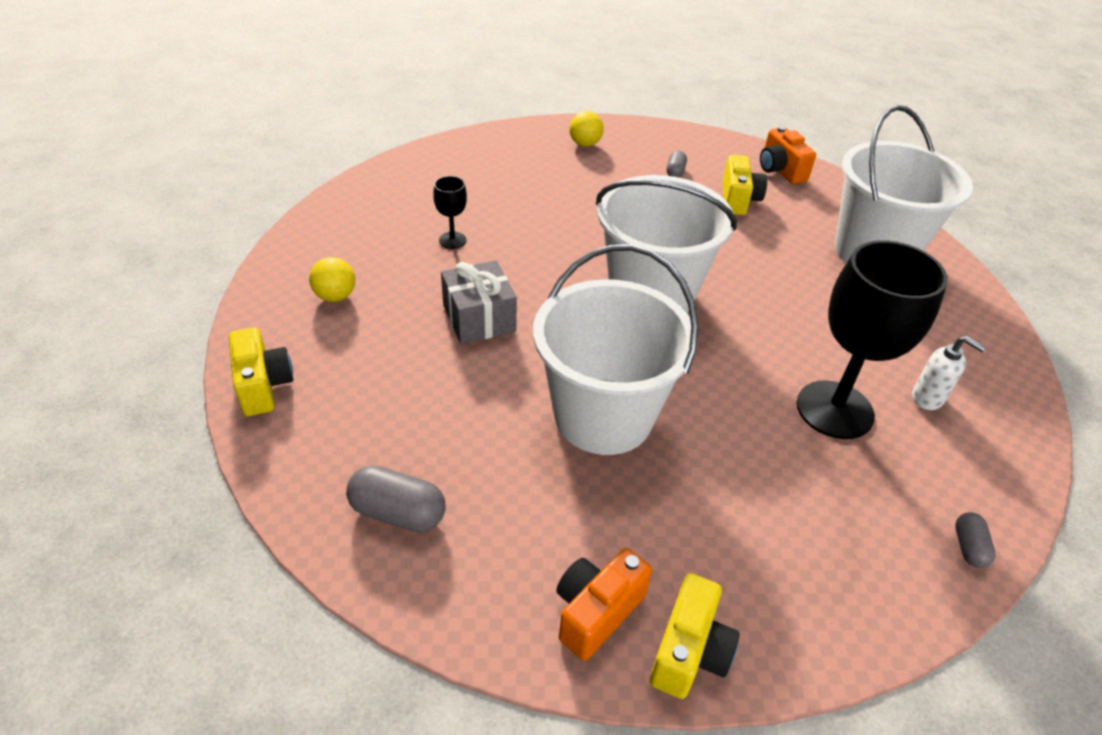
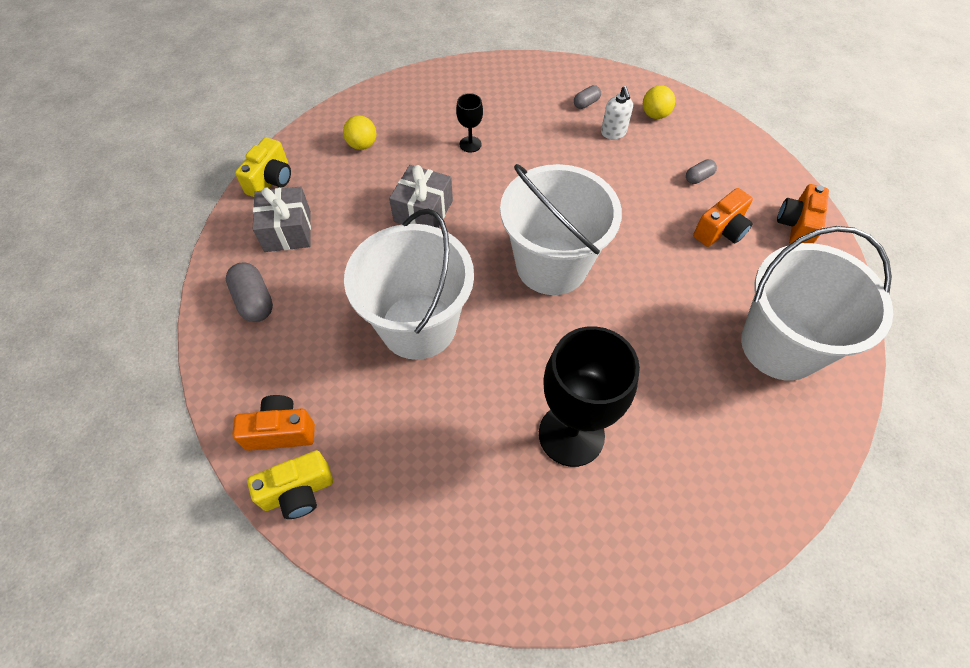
camera: 45 degrees right, 15 degrees up
(349, 421) = (287, 231): none -> grey gift
(738, 200) = (720, 231): yellow camera -> orange camera
(928, 398) = (654, 481): white soap dispenser -> white soap dispenser (613, 133)
(968, 547) = (534, 590): grey capsule -> grey capsule (586, 103)

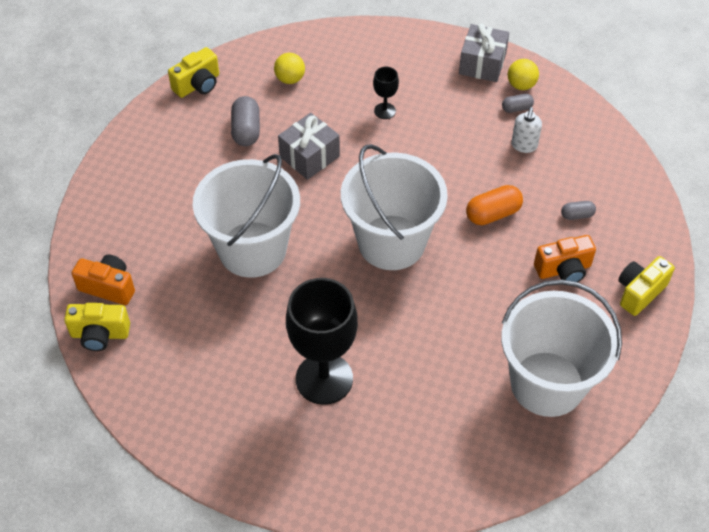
camera: 25 degrees right, 5 degrees down
(254, 301) = (136, 181): grey capsule -> grey capsule (246, 130)
(287, 231) = (190, 133): grey gift -> grey gift (482, 64)
(626, 203) = (493, 214): none -> orange capsule
(655, 115) = (576, 142): yellow ball -> yellow ball (521, 85)
(796, 226) = (639, 292): orange camera -> yellow camera

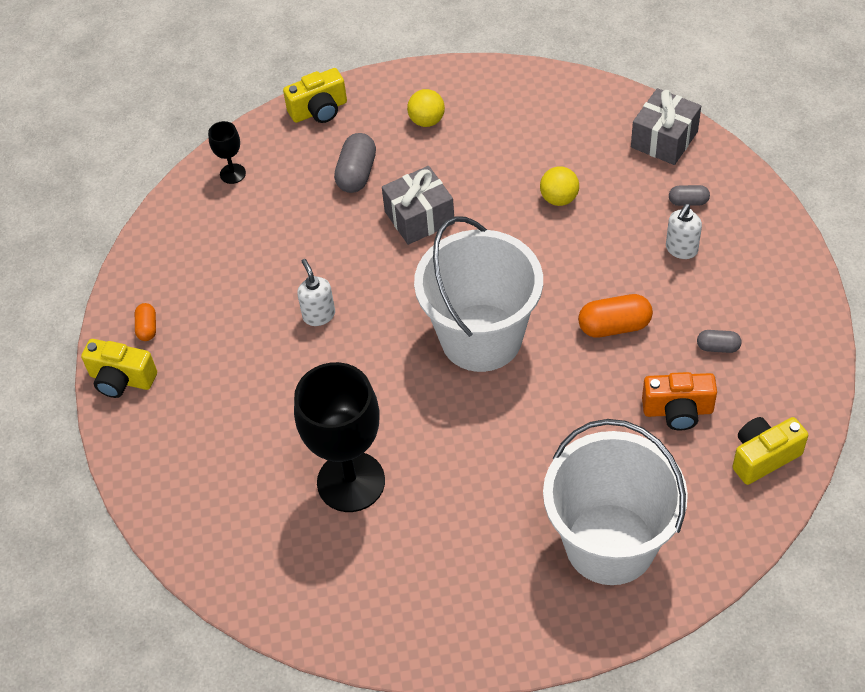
camera: 20 degrees right, 0 degrees up
(108, 287) = (147, 328): orange camera -> orange capsule
(252, 249) = (319, 315): white bucket -> white soap dispenser
(385, 111) = (526, 178): black goblet -> black goblet (232, 173)
(521, 85) = (703, 174): yellow ball -> yellow ball (559, 199)

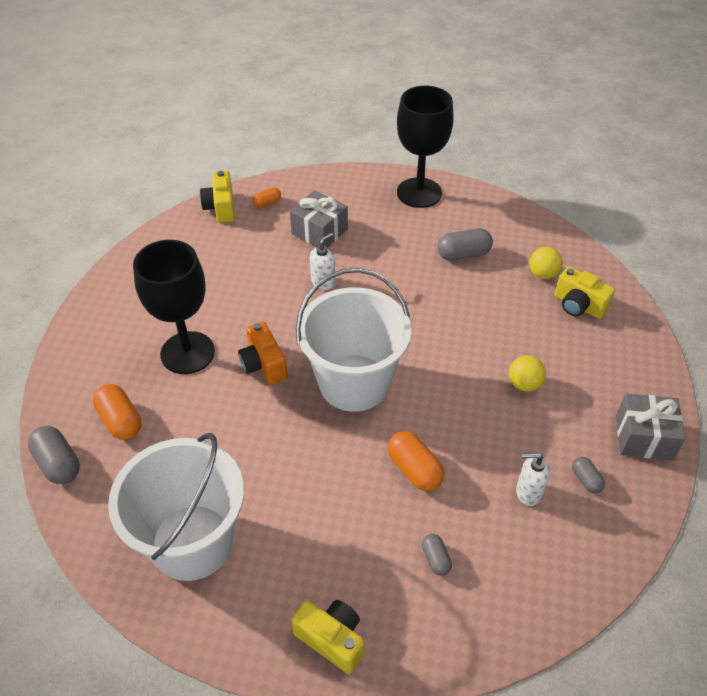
camera: 60 degrees right, 5 degrees down
(232, 173) = (419, 193): black goblet -> black goblet, size x2.25
(319, 110) = (507, 213): yellow camera -> yellow camera (578, 305)
(416, 575) = (120, 421): none -> orange capsule
(419, 217) = (446, 304): grey gift -> grey gift (319, 231)
(445, 653) = (58, 463): none -> grey capsule
(678, 411) = (350, 549): orange camera -> orange camera (263, 365)

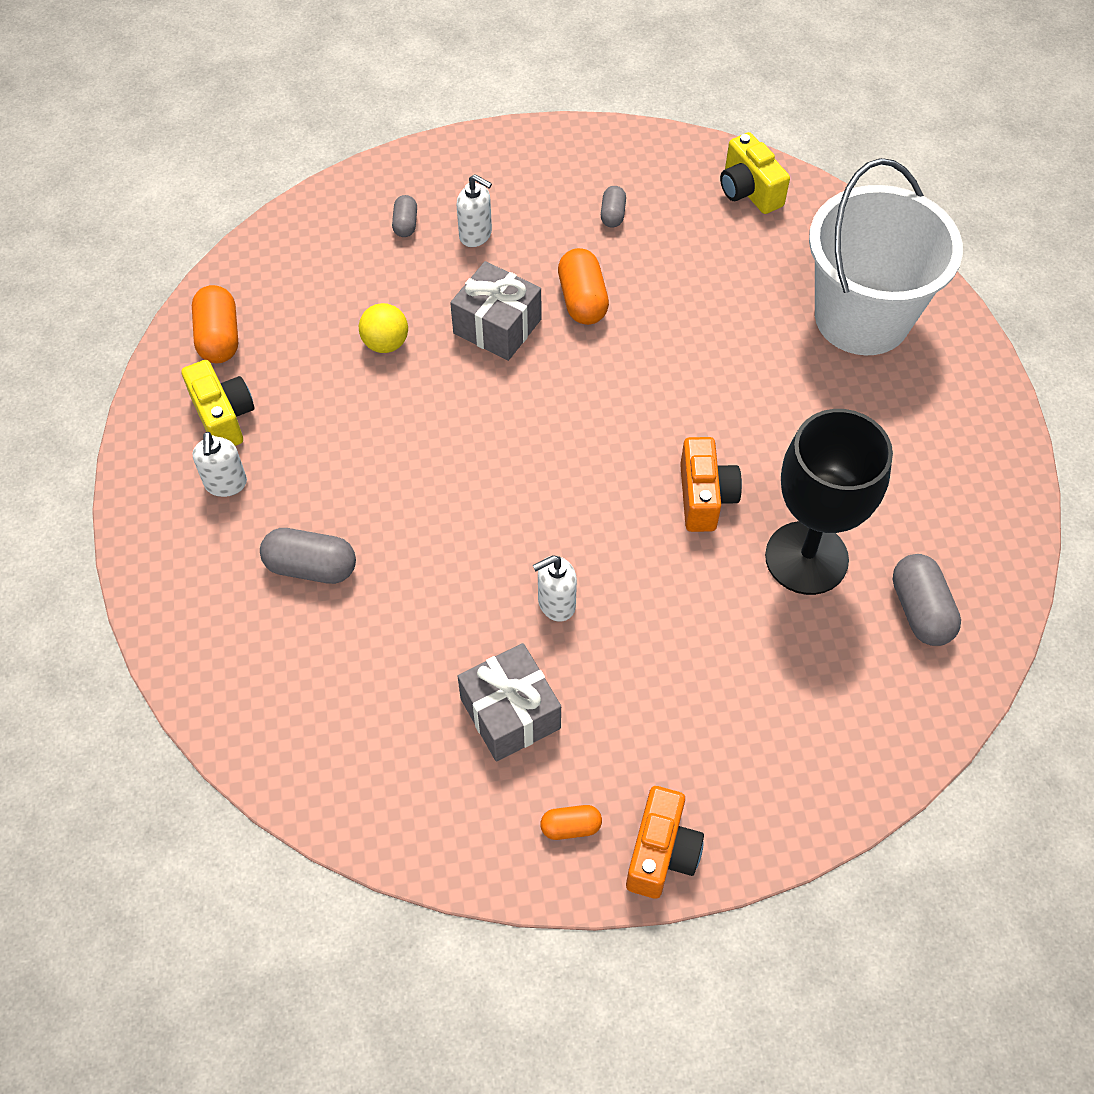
camera: 155 degrees left, 10 degrees up
(58, 463) = (1009, 462): grey capsule -> grey capsule (920, 610)
(120, 421) = (921, 489): orange capsule -> orange capsule (219, 337)
(221, 208) = (661, 853): yellow camera -> orange camera
(354, 383) = (596, 426): white bucket -> none
(419, 193) = (286, 732): black goblet -> none
(543, 274) = (226, 484): yellow ball -> white soap dispenser
(644, 437) = (304, 239): grey gift -> grey gift (497, 326)

